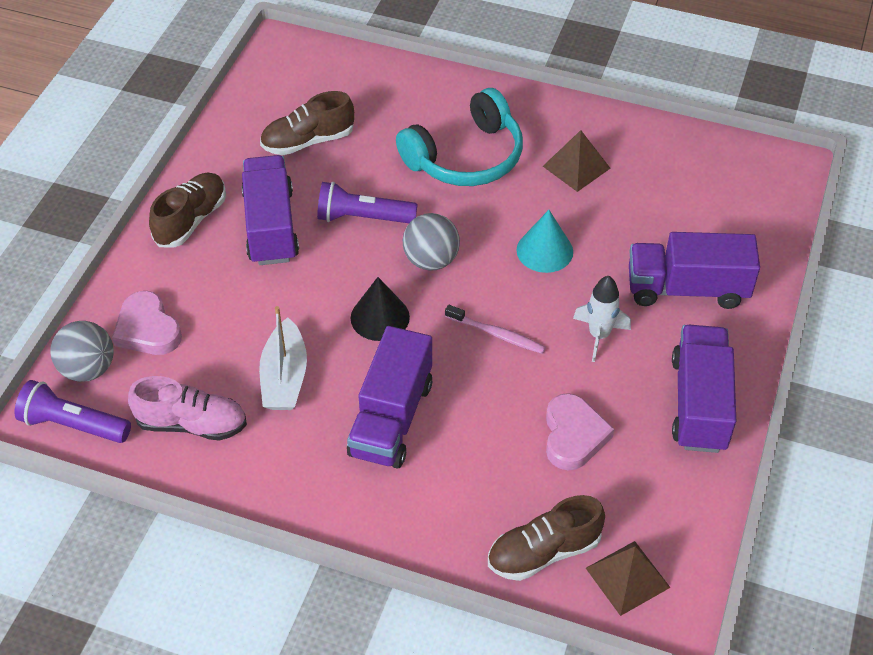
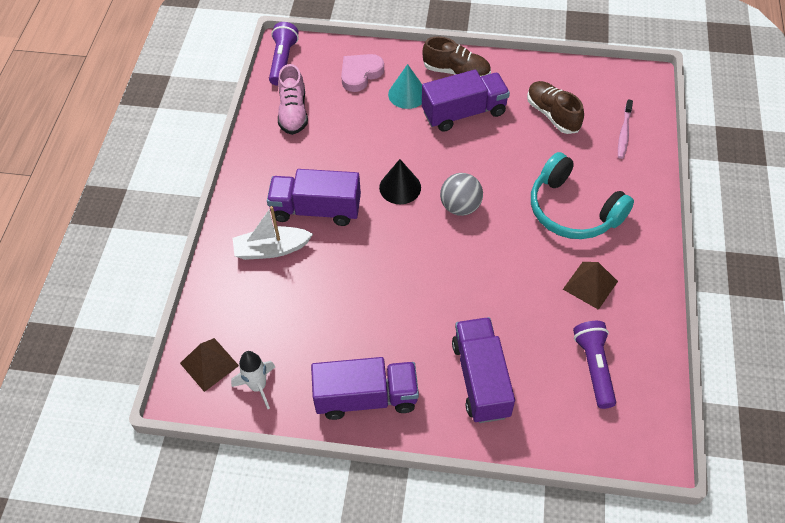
camera: 80 degrees right, 5 degrees up
(88, 369) = (324, 56): grey ball -> none
(284, 377) = (338, 148): white boat -> white boat (272, 249)
(363, 218) = (488, 160): purple flashlight -> purple flashlight (594, 367)
(497, 334) = (402, 257): pink toothbrush -> pink toothbrush (624, 133)
(543, 552) = (223, 311): brown shoe -> none
(544, 251) = (491, 275): turquoise cone -> turquoise cone (407, 94)
(573, 435) = (321, 317): pink heart -> none
(599, 336) = (416, 322): white rocket -> white rocket (258, 386)

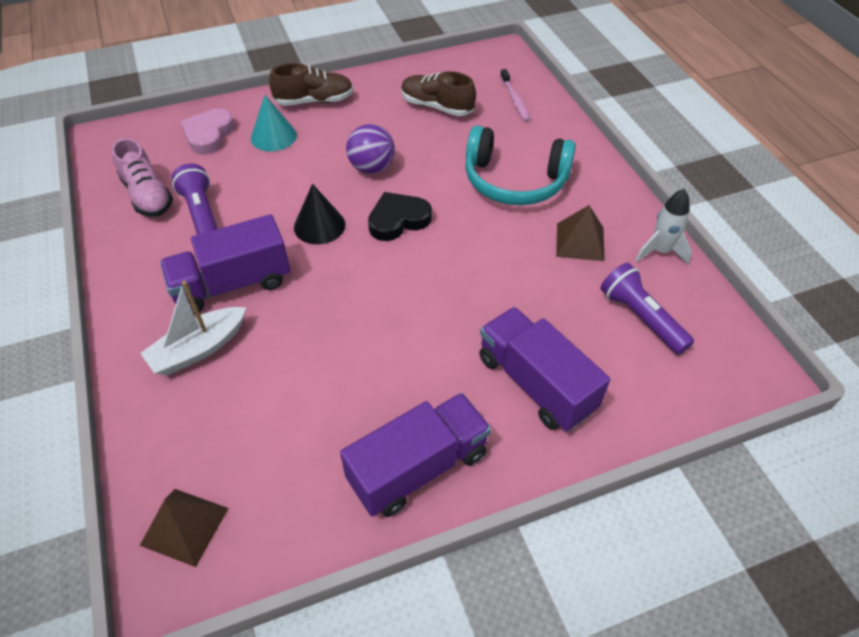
camera: 30 degrees left, 5 degrees down
(258, 386) = (270, 522): white rocket -> white rocket (660, 251)
(283, 61) = (107, 150): purple flashlight -> purple flashlight (202, 214)
(460, 207) = (398, 220): grey ball -> black heart
(464, 113) = (345, 133): purple truck -> none
(466, 152) = (372, 168): none -> purple ball

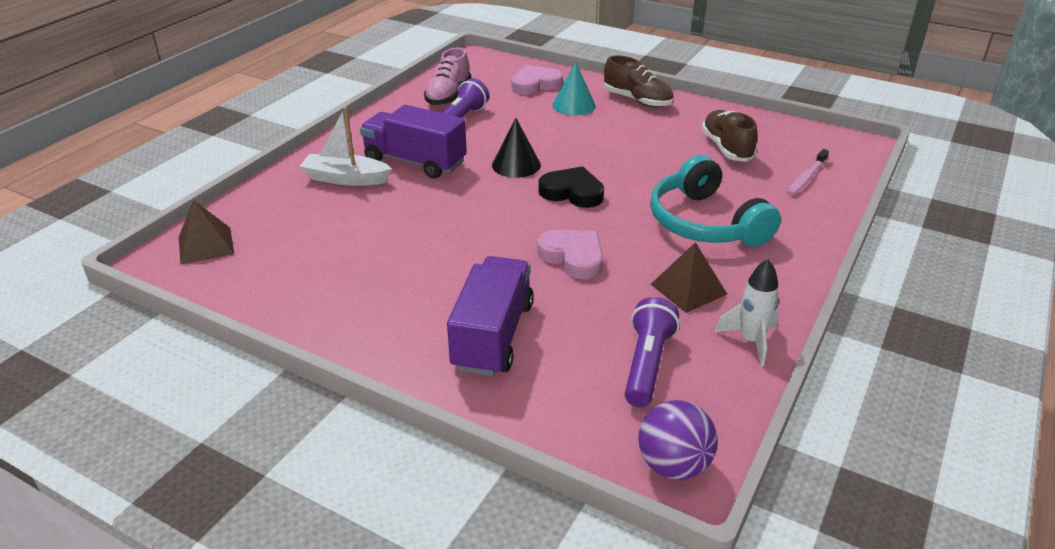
camera: 50 degrees right, 15 degrees down
(372, 168) = (608, 155): purple ball -> purple ball (673, 465)
(418, 467) = (345, 315): purple truck -> none
(483, 275) = (573, 257): none -> pink heart

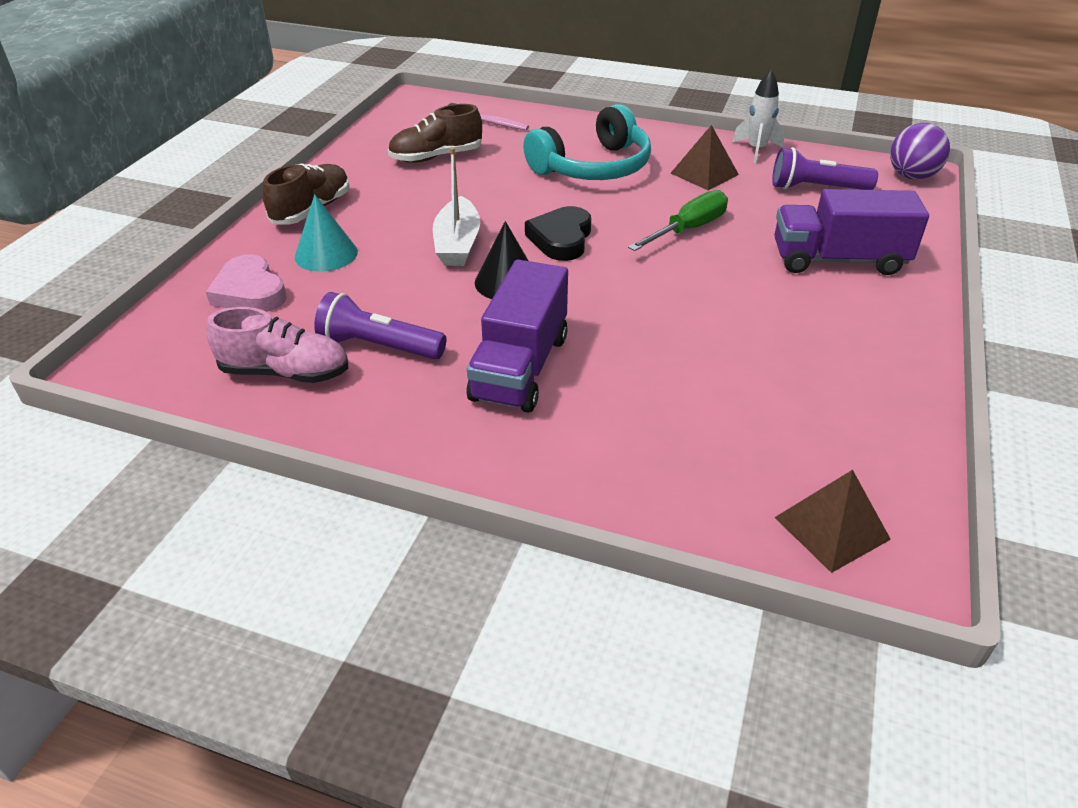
camera: 100 degrees left, 5 degrees up
(346, 179) = (590, 426): white boat -> white boat (457, 244)
(573, 257) = (688, 229): pink heart -> green screwdriver

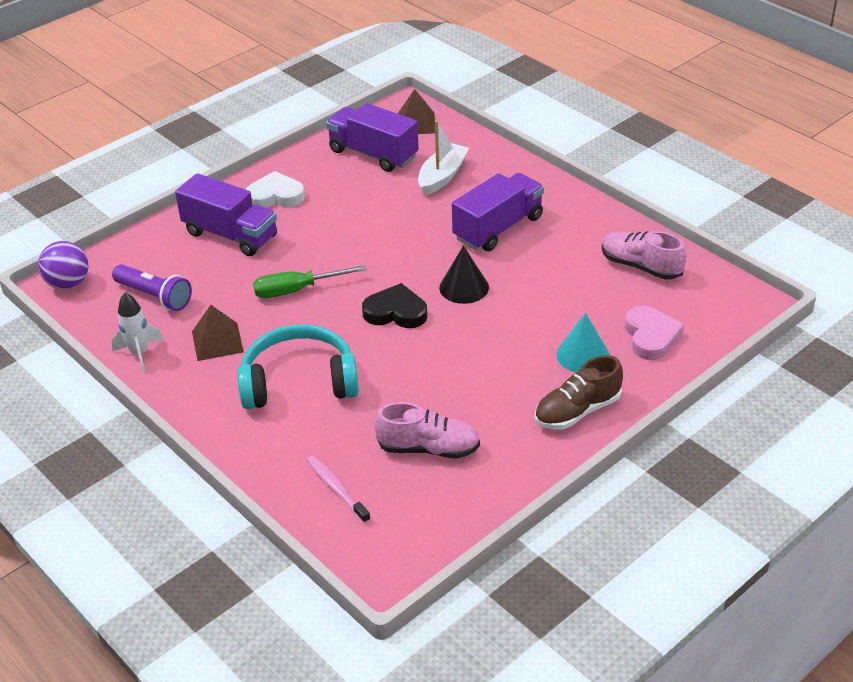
camera: 150 degrees left, 0 degrees up
(379, 346) = (576, 266): purple flashlight -> none
(436, 157) = (428, 448): brown shoe -> pink shoe
(457, 244) = (476, 332): white boat -> white boat (442, 176)
(561, 239) = (396, 312): black heart -> black heart turned 120 degrees counterclockwise
(822, 432) = (373, 154): none -> purple truck
(860, 320) = (275, 196): none -> white heart

